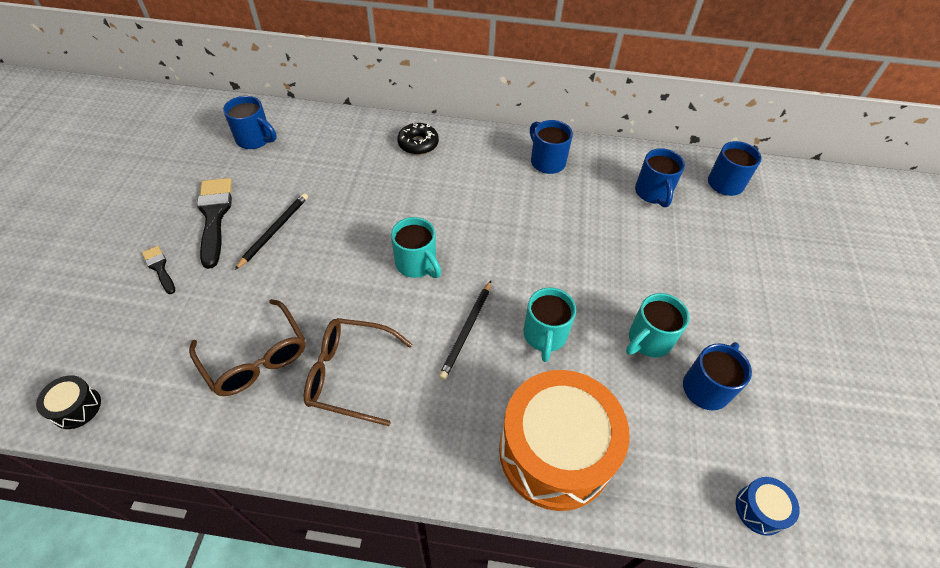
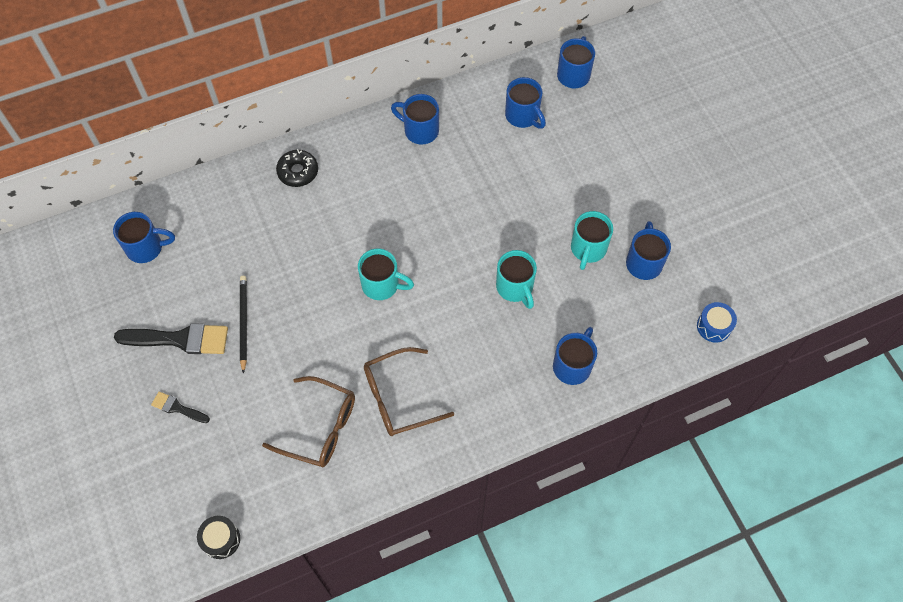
camera: 30 degrees left, 10 degrees up
(214, 216) = (180, 339): black brush -> black brush turned 135 degrees clockwise
(466, 331) = (457, 316): black pencil -> none
(555, 452) = (572, 365): orange drum -> blue mug

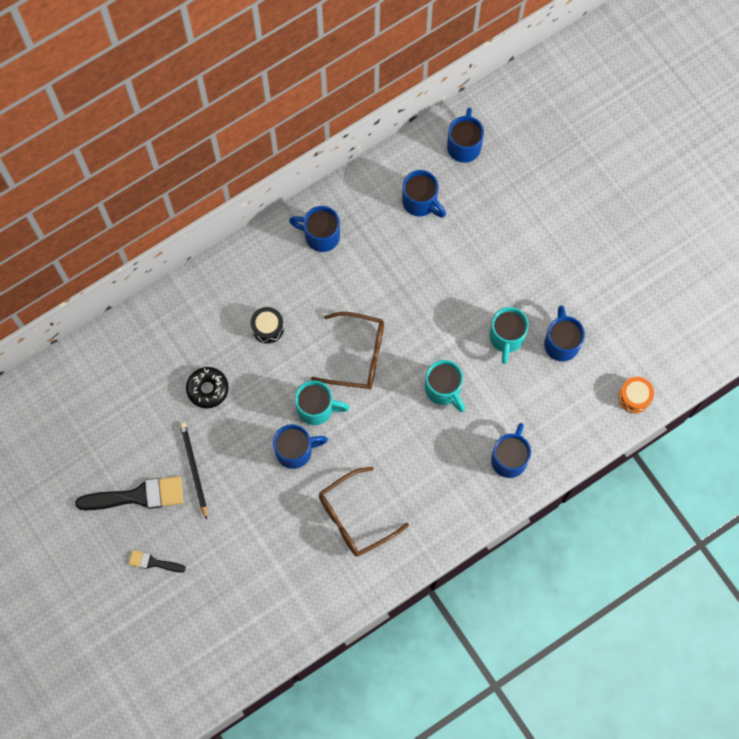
camera: 10 degrees left, 10 degrees up
(146, 248) = (80, 408): blue mug -> blue mug (295, 451)
(221, 539) = (224, 675): black drum -> black drum (268, 328)
(298, 172) = (209, 302): black donut -> black donut (208, 389)
(320, 428) = (289, 558): brown glasses -> brown glasses (358, 355)
(714, 326) = (634, 397): blue drum -> orange drum

